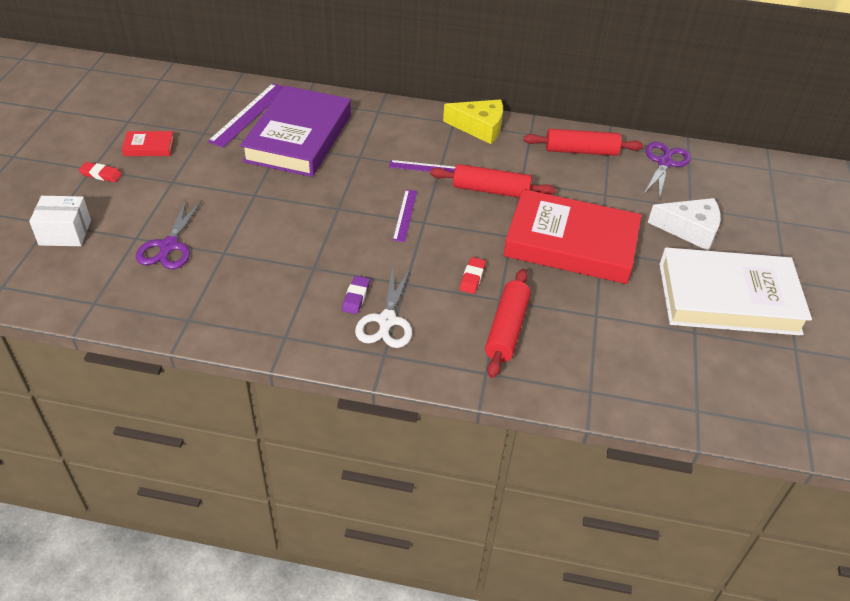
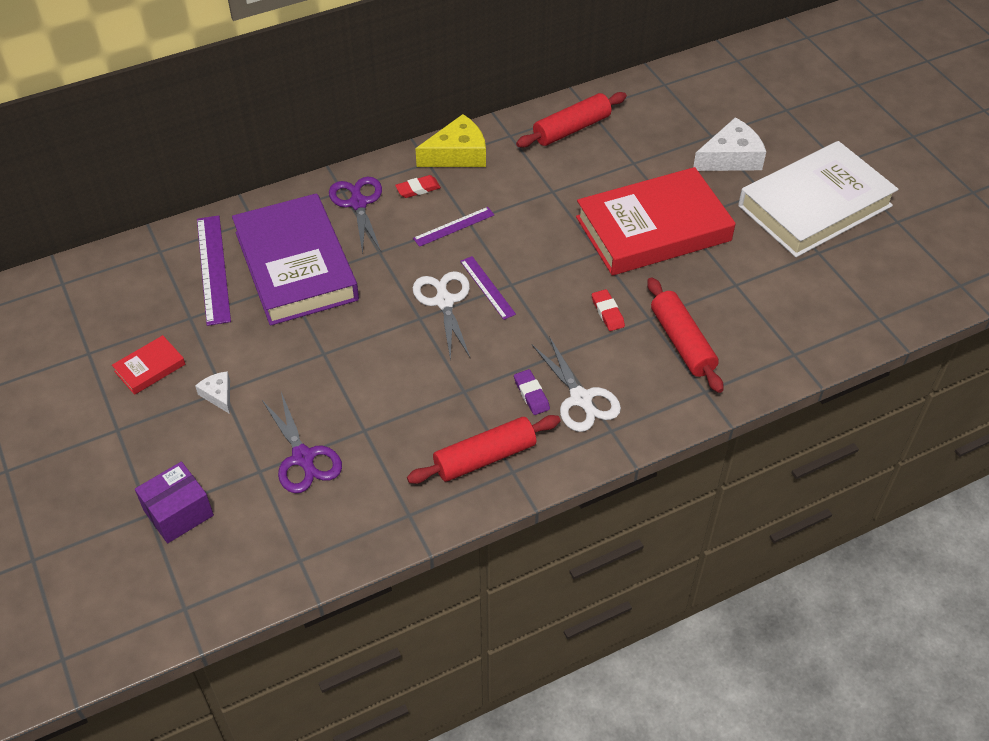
camera: 35 degrees left, 5 degrees up
(65, 232) = (178, 513): white box -> purple box
(101, 174) = (136, 429): red eraser -> red eraser (418, 189)
(166, 182) = (218, 395): none -> white cheese
(366, 207) = (444, 301): none -> white scissors
(491, 190) = (535, 216): red rolling pin -> red rolling pin (485, 457)
(664, 162) = (650, 101): purple scissors -> purple scissors (358, 203)

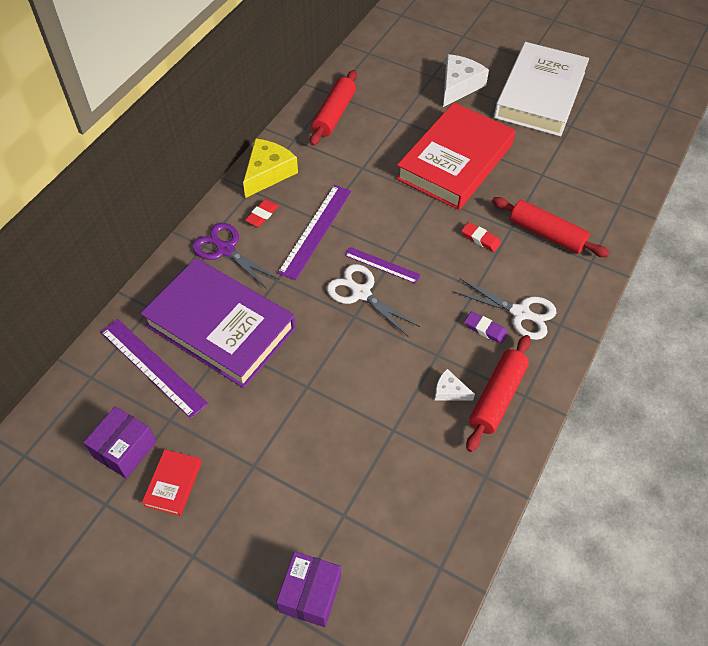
camera: 35 degrees left, 5 degrees up
(137, 321) = (125, 449): none -> purple box
(218, 395) = (253, 472): white cheese -> white cheese (449, 391)
(303, 458) = (368, 482): purple scissors -> none
(454, 226) = (315, 231): purple ruler -> purple ruler, size x1.66

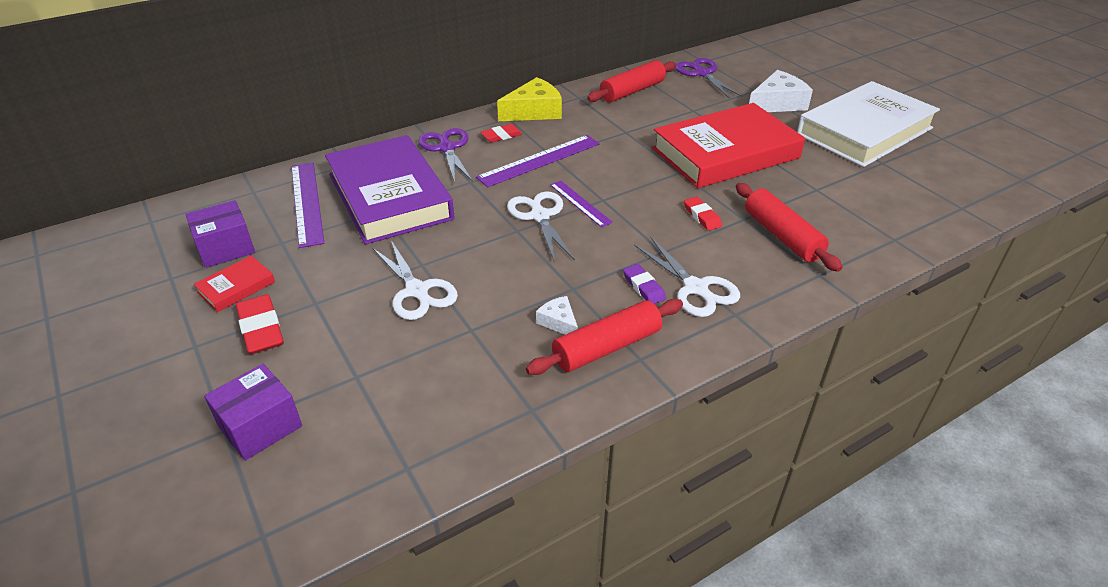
camera: 30 degrees right, 15 degrees down
(232, 512) = (261, 329): none -> red eraser
(325, 414) = (417, 291): none -> white scissors
(377, 70) = (702, 73): none -> purple scissors

